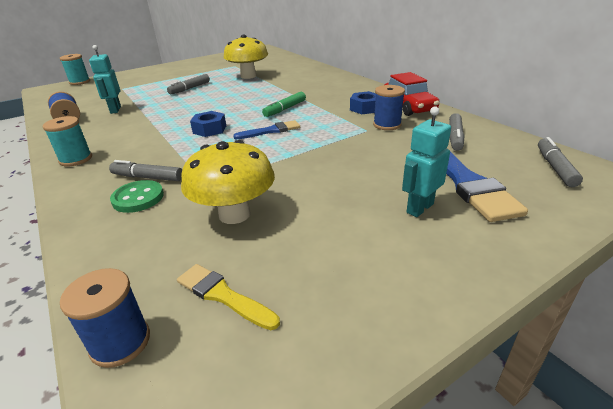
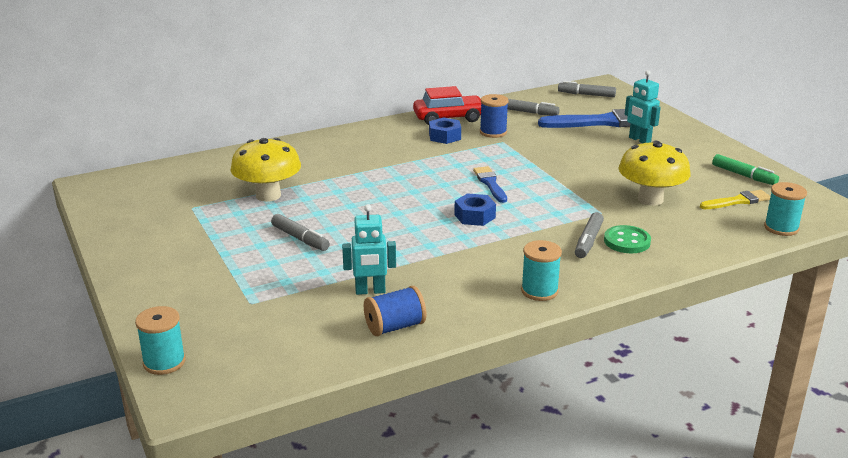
camera: 85 degrees left, 5 degrees down
(120, 342) = (781, 228): blue spool -> turquoise spool
(223, 295) = (737, 201): yellow brush -> yellow brush turned 150 degrees counterclockwise
(285, 109) = (427, 175): green marker -> green marker (744, 175)

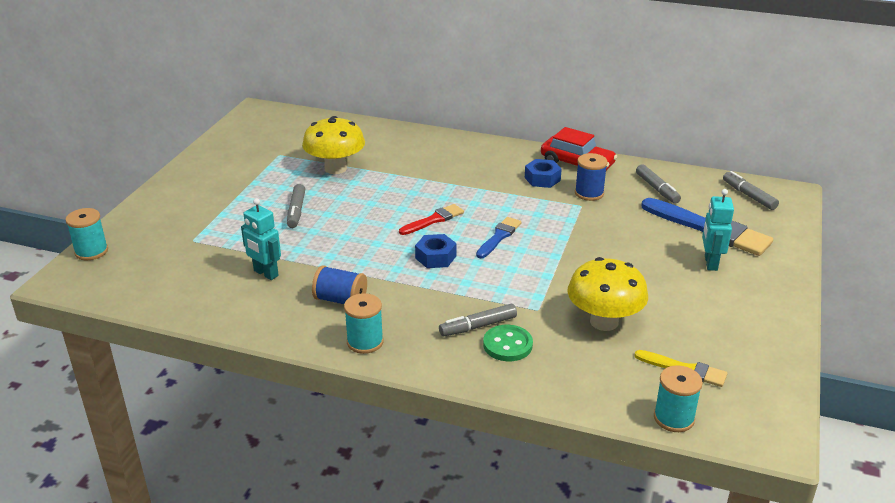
camera: 45 degrees right, 5 degrees up
(395, 327) = (232, 307): blue spool -> blue spool (340, 300)
(423, 194) = (433, 220): none -> red brush
(744, 175) = (745, 350): green marker -> none

